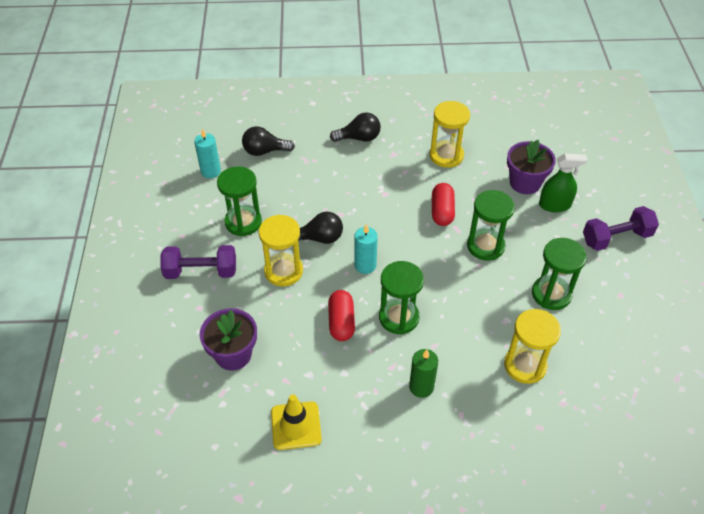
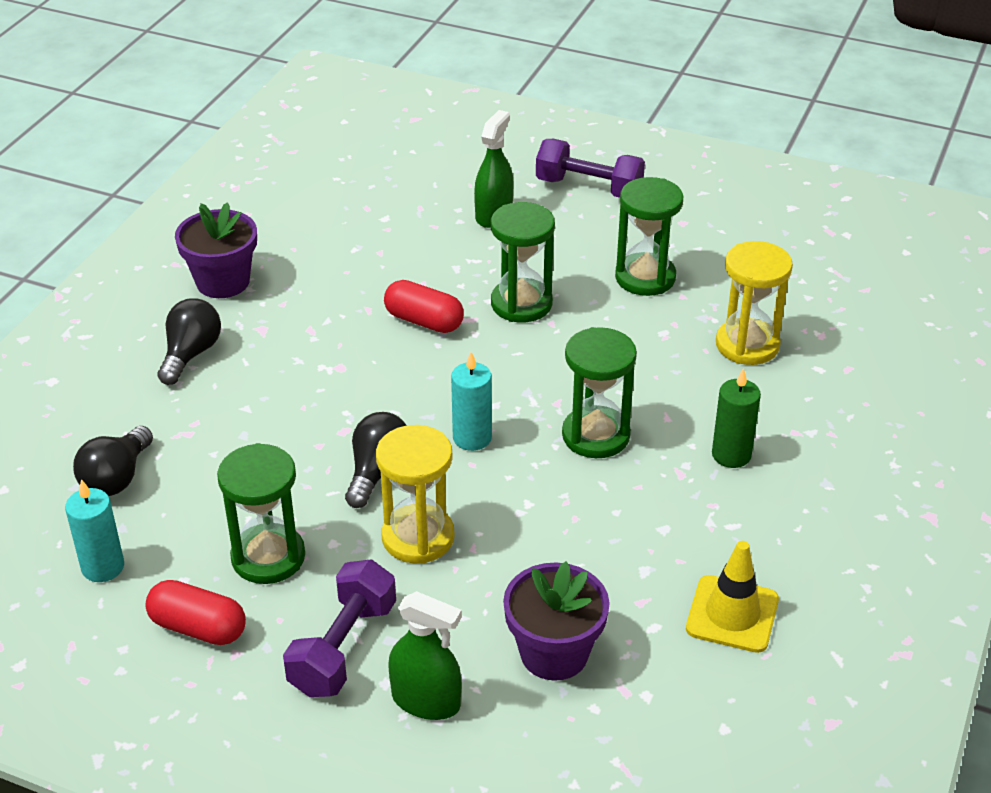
camera: 65 degrees left, 10 degrees down
(182, 315) = (426, 701): none -> green spray bottle
(341, 322) = (566, 501): red capsule -> red capsule (198, 627)
(446, 156) = (314, 276): yellow hourglass -> none
(525, 183) = (432, 224): purple flower pot -> purple flower pot (223, 282)
(616, 238) = (589, 188): purple dumbbell -> purple dumbbell turned 75 degrees counterclockwise

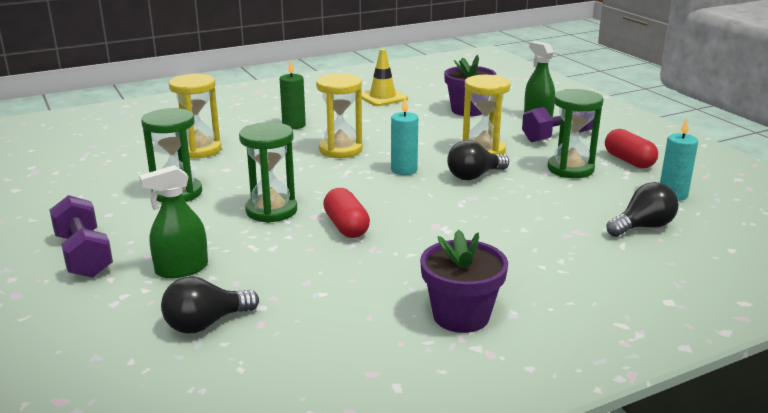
camera: 140 degrees left, 15 degrees down
(191, 354) = (537, 274): black light bulb -> black light bulb (206, 324)
(596, 435) = (340, 150): green hourglass -> yellow hourglass

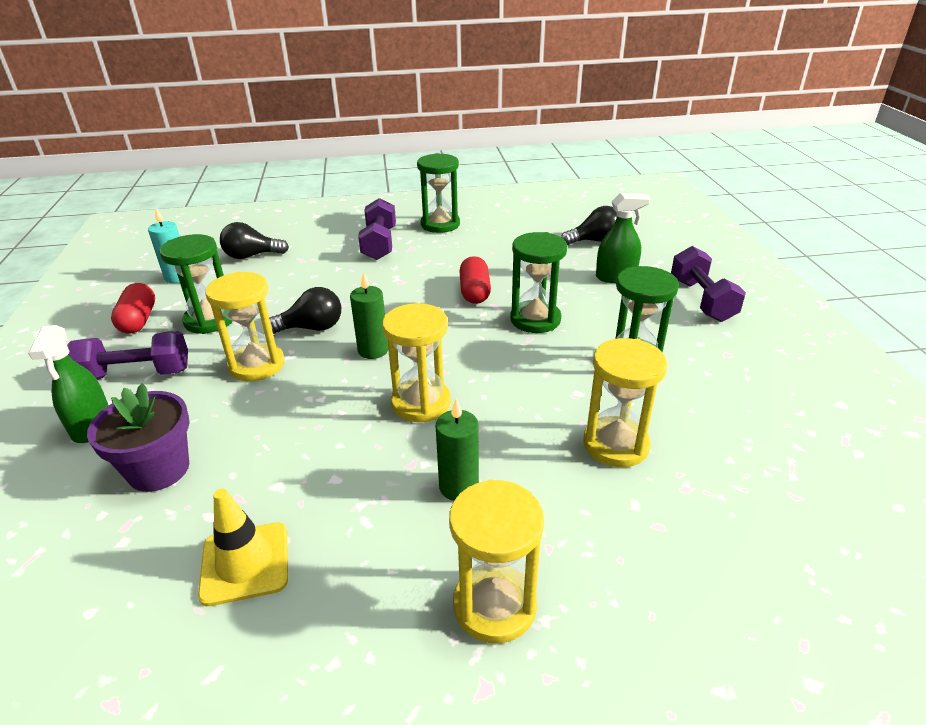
camera: 160 degrees left, 10 degrees up
(260, 103) = (494, 605): none -> yellow hourglass
(404, 170) = (373, 350): turquoise candle -> green candle
(461, 316) = (440, 224): purple flower pot -> green hourglass
(513, 267) = (379, 244): none -> purple dumbbell

